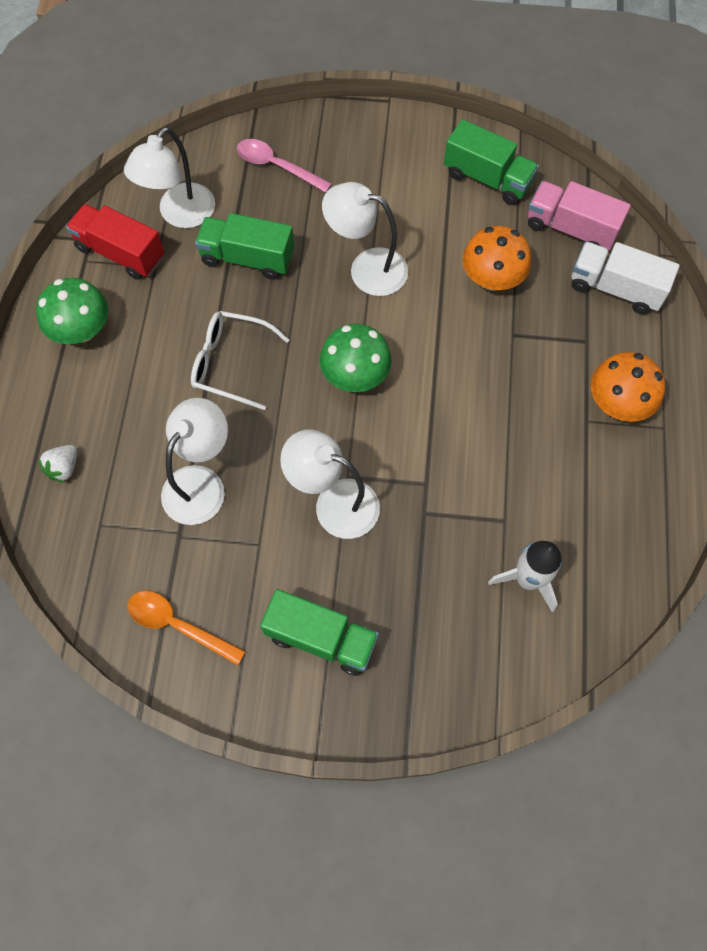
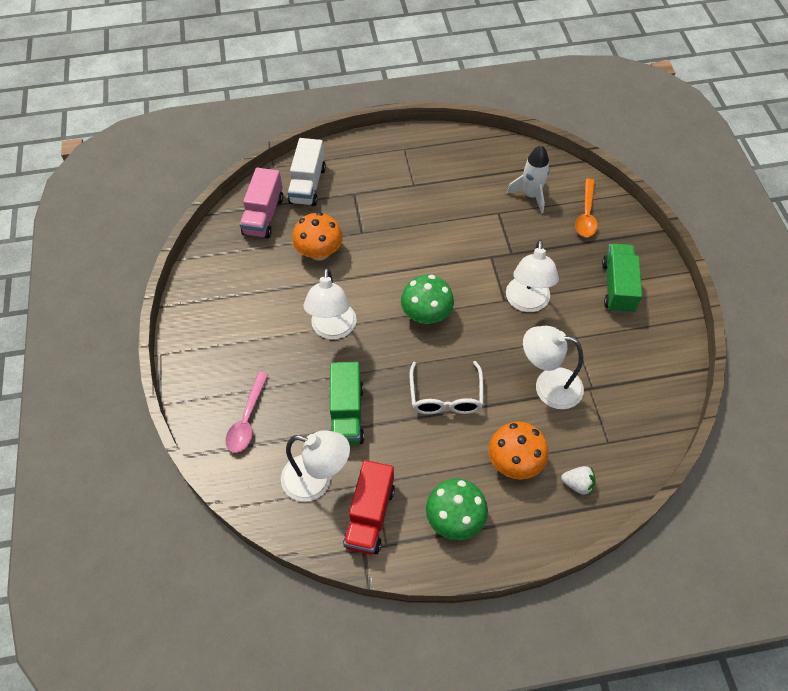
camera: 105 degrees left, 10 degrees down
(177, 625) = (651, 368): orange spoon -> orange spoon (586, 215)
(487, 178) = (228, 272): green truck -> none
(617, 403) = (395, 172): orange mushroom -> orange mushroom (515, 462)

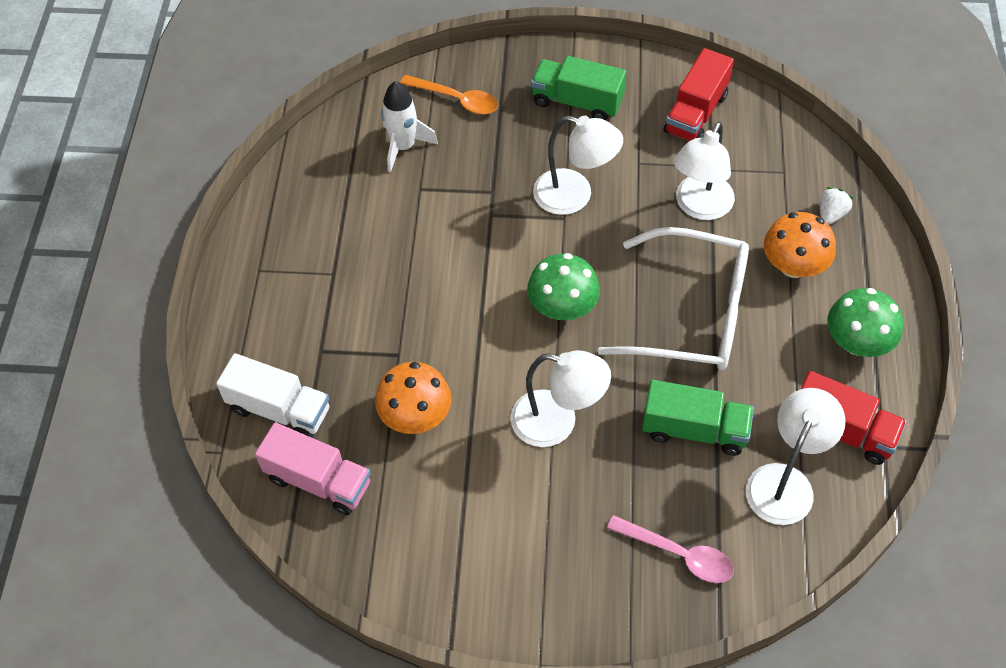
camera: 75 degrees left, 0 degrees up
(446, 397) = (692, 314): white glasses -> white glasses, size x1.63
(642, 368) = (696, 113): none -> red truck

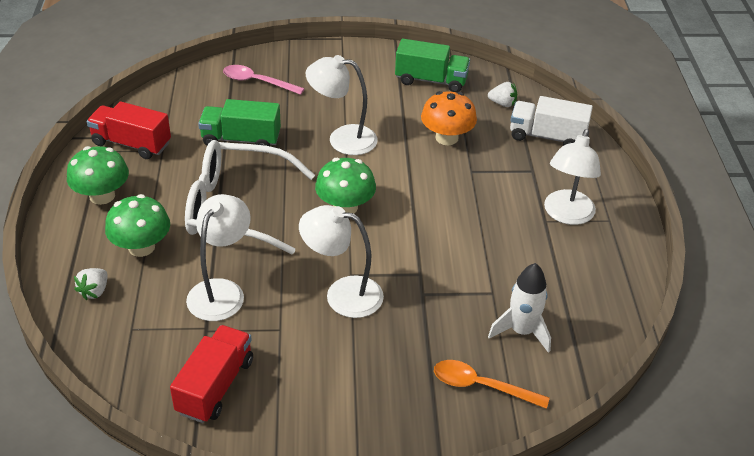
camera: 170 degrees right, 15 degrees down
(318, 481) = (502, 103): pink truck -> white strawberry
(577, 102) = (347, 392): green truck -> green truck (431, 80)
(785, 481) = (180, 116): white lamp -> white lamp (566, 215)
(793, 265) = (141, 247): orange mushroom -> green mushroom

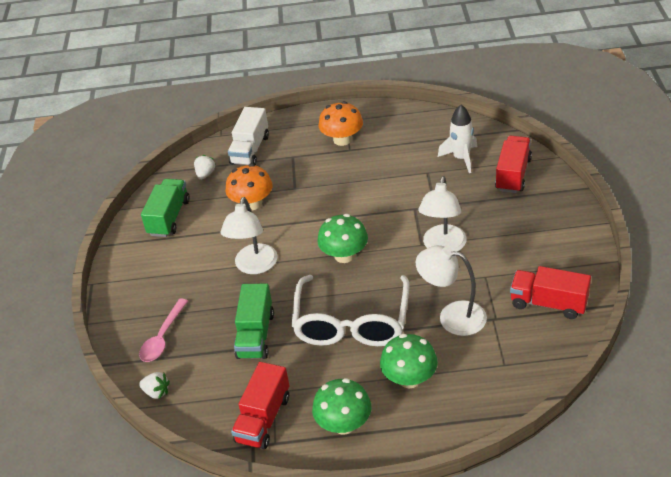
camera: 85 degrees left, 0 degrees up
(94, 291) = (468, 399): white strawberry -> white strawberry (156, 392)
(480, 386) = (513, 174): orange spoon -> red truck
(566, 215) = (342, 139): white lamp -> orange mushroom

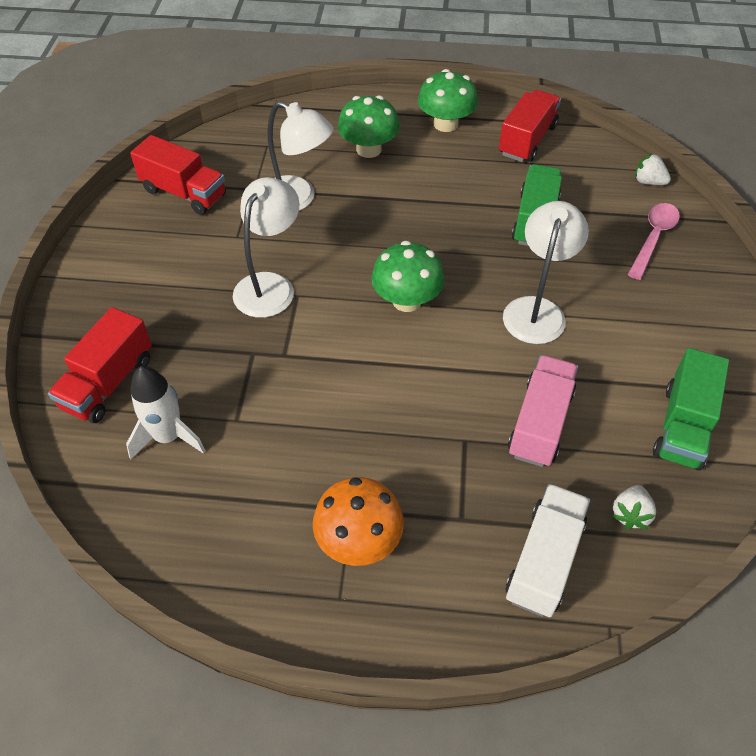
camera: 175 degrees left, 10 degrees up
(252, 203) = (540, 423): orange mushroom -> pink truck
(352, 323) = (416, 213): white glasses -> none

